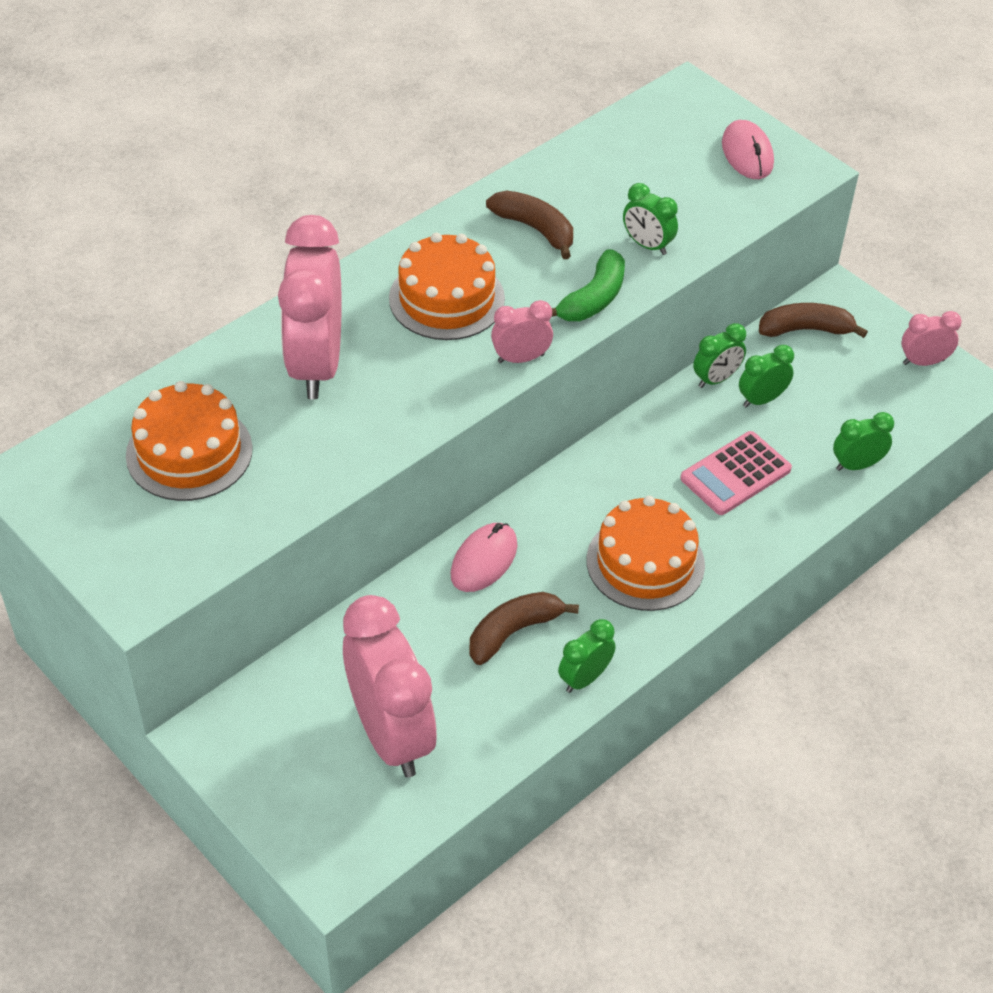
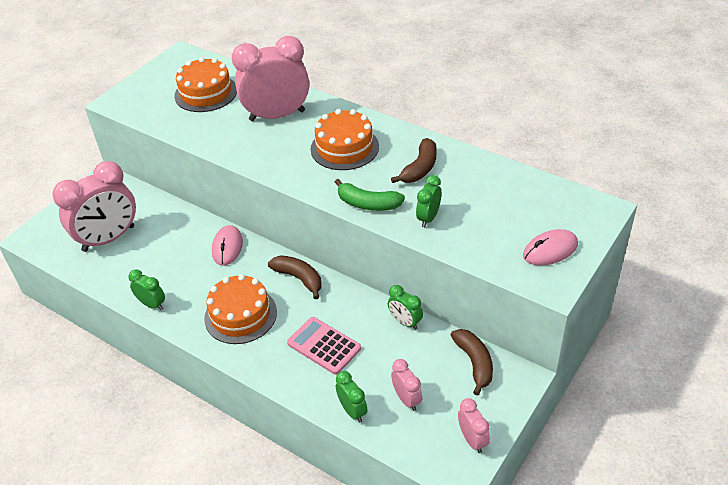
camera: 80 degrees right, 5 degrees down
(484, 560) = (227, 247): pink mouse -> pink mouse turned 75 degrees clockwise
(513, 632) = (180, 269): brown banana -> brown banana (299, 278)
(521, 358) = (306, 185): pink clock -> pink clock (406, 399)
(761, 399) = (395, 349): green clock -> none

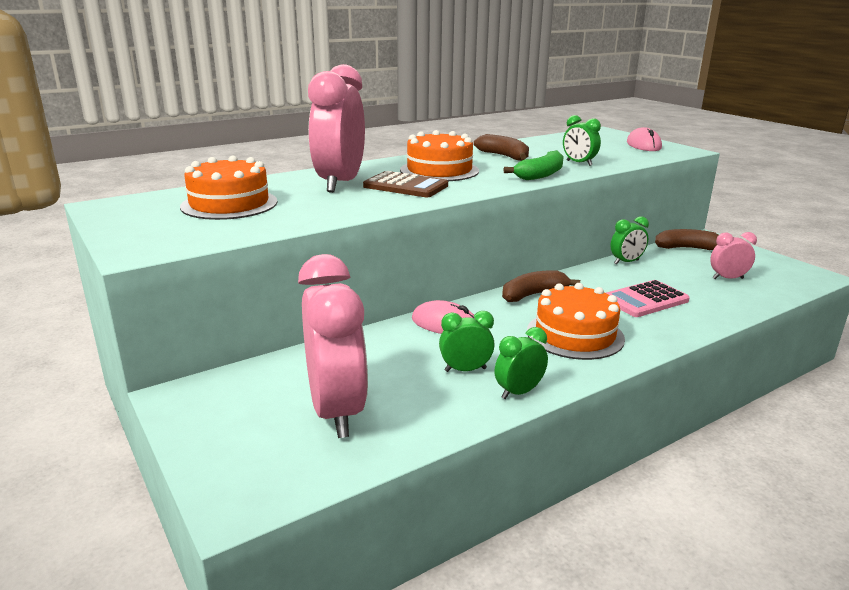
camera: 70 degrees left, 20 degrees down
(288, 146) = (405, 186): none -> brown calculator
(352, 411) = (741, 302): green clock -> green clock (465, 370)
(472, 440) = (778, 264): pink clock -> none

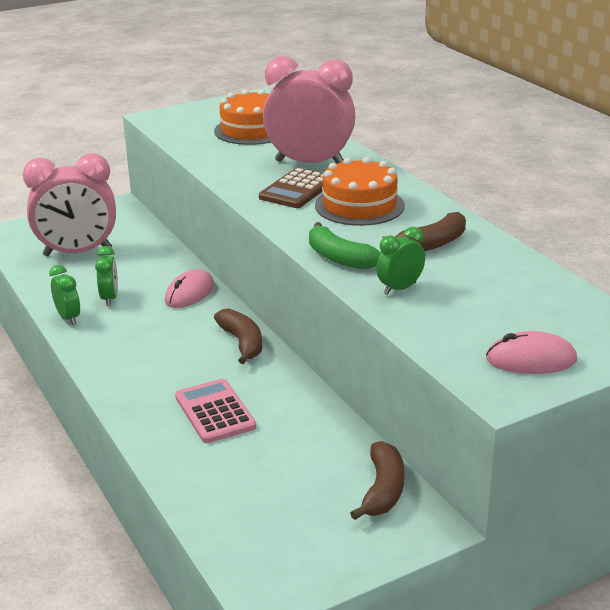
camera: 95 degrees right, 5 degrees up
(575, 334) = (149, 355): orange cake -> none
(626, 262) = (330, 421): green clock -> none
(727, 278) = (266, 496): pink clock -> none

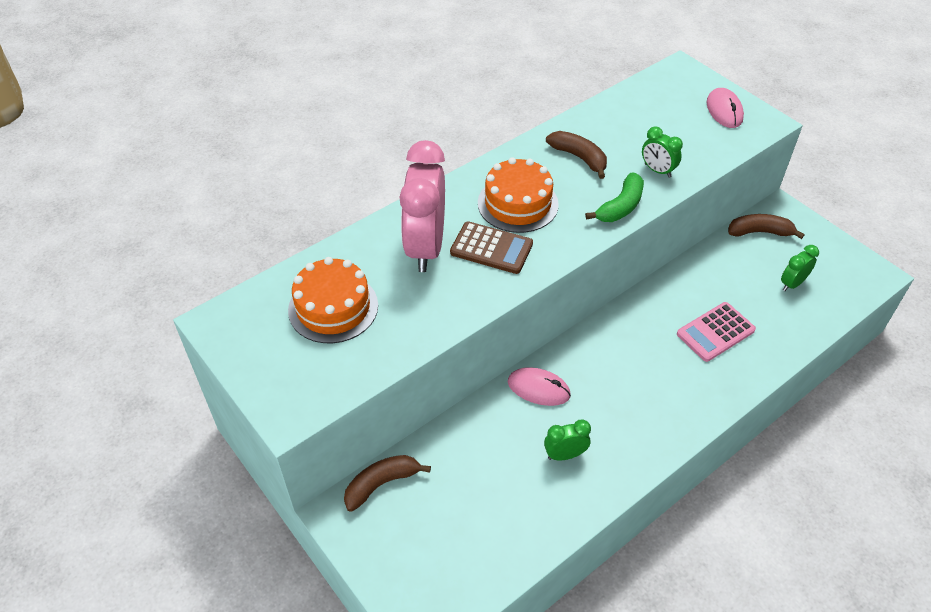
camera: 100 degrees left, 20 degrees up
(68, 318) = (611, 481): green clock -> green clock (792, 284)
(77, 252) = (470, 519): pink clock -> none
(242, 343) = (613, 332): brown banana -> brown banana (381, 484)

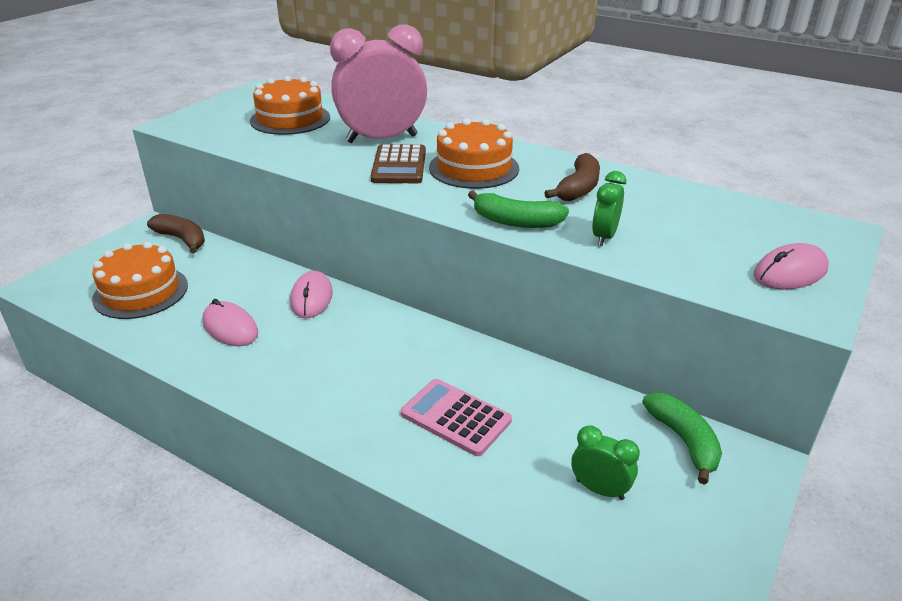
camera: 70 degrees right, 15 degrees down
(476, 526) = (141, 292): none -> orange cake
(565, 455) = (230, 328): green clock -> pink mouse
(760, 232) = (684, 441): brown banana -> green banana

